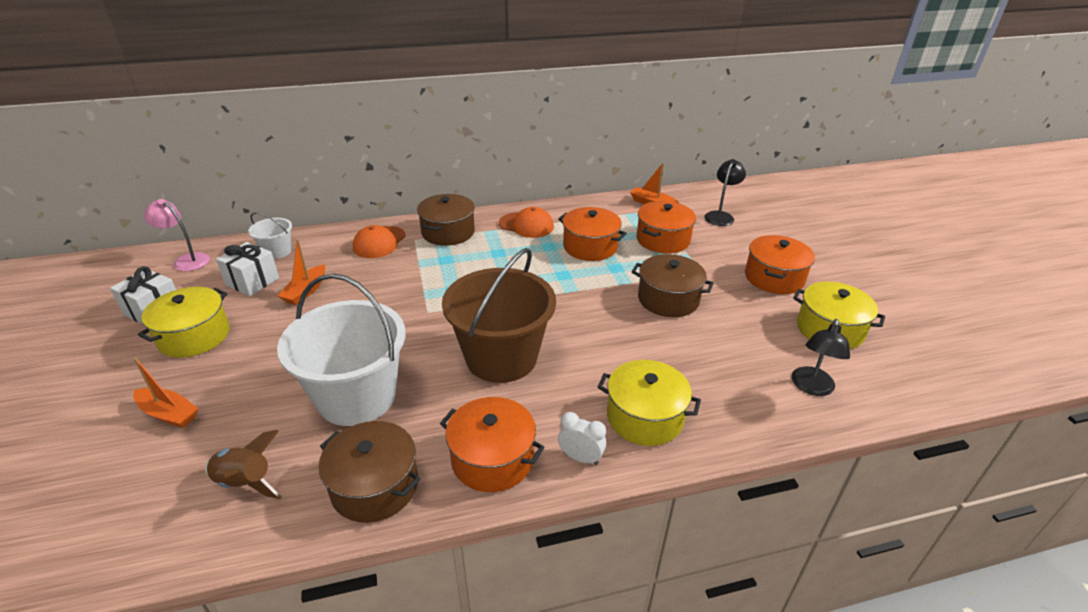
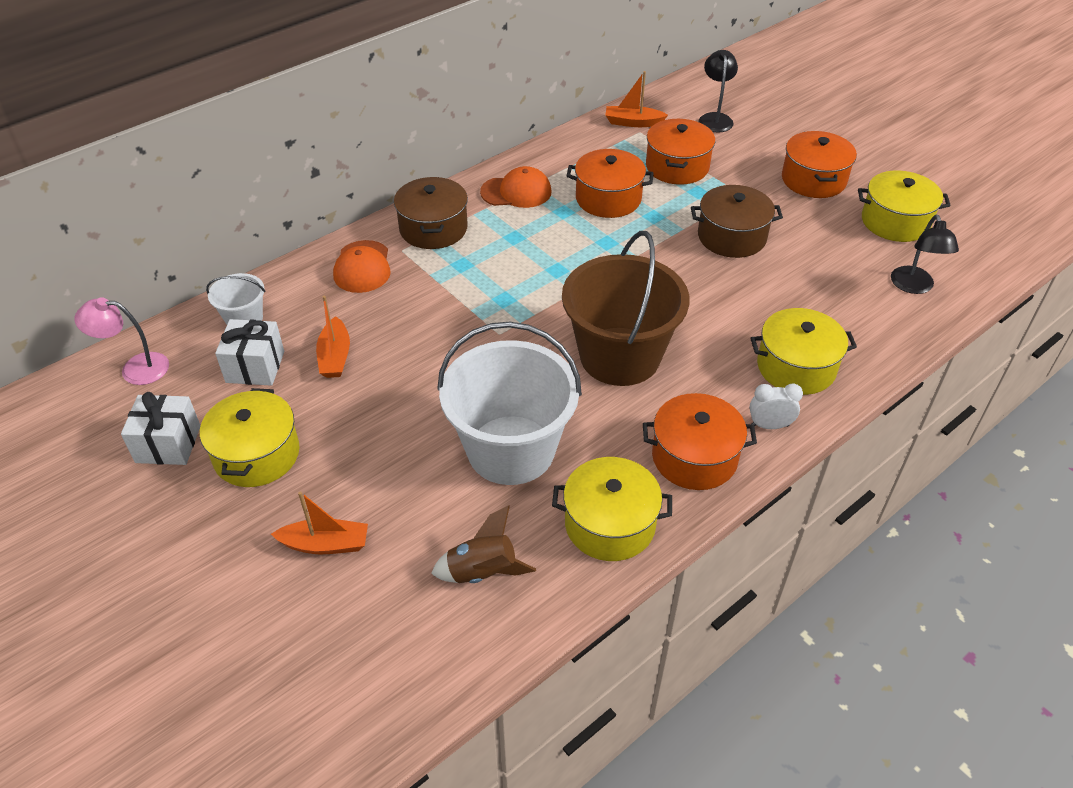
camera: 25 degrees left, 10 degrees up
(374, 486) = (610, 524): brown pot -> yellow pot

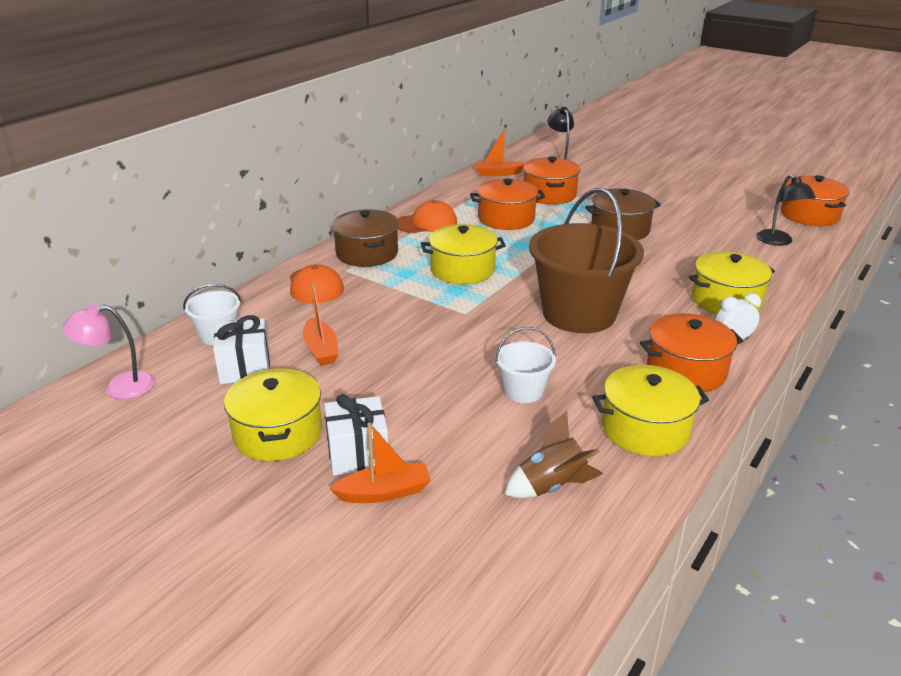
camera: 15 degrees left, 15 degrees down
(168, 444) = (179, 440): white gift -> white gift (358, 454)
(511, 450) = (523, 391): white bucket -> white bucket, size x0.47
(813, 180) = (659, 191): orange pot -> orange pot (809, 215)
(895, 222) = (736, 207): yellow pot -> yellow pot (462, 270)

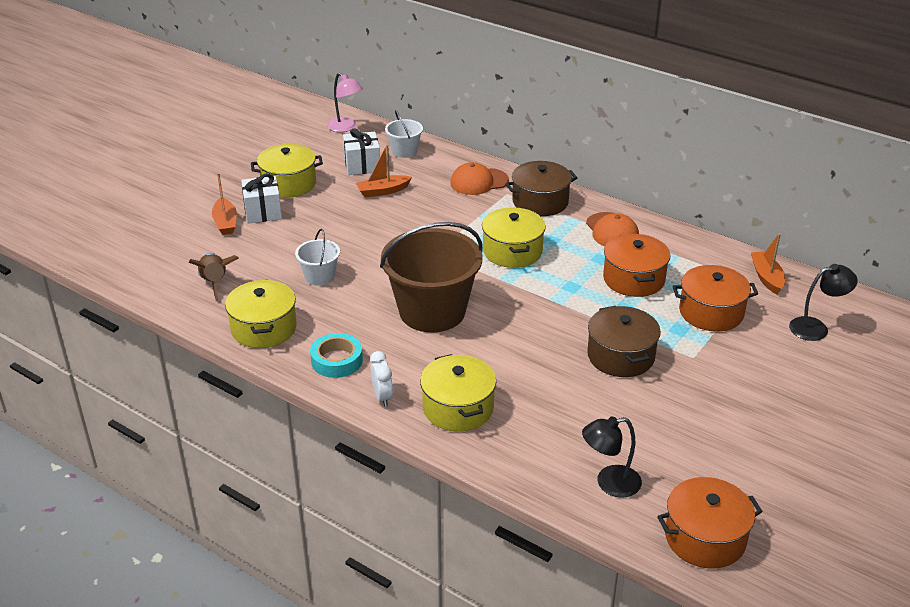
camera: 90 degrees right, 5 degrees up
(119, 387) = (345, 127): pink lamp -> pink lamp turned 150 degrees clockwise
(686, 370) = (337, 360): orange pot -> turquoise tape

